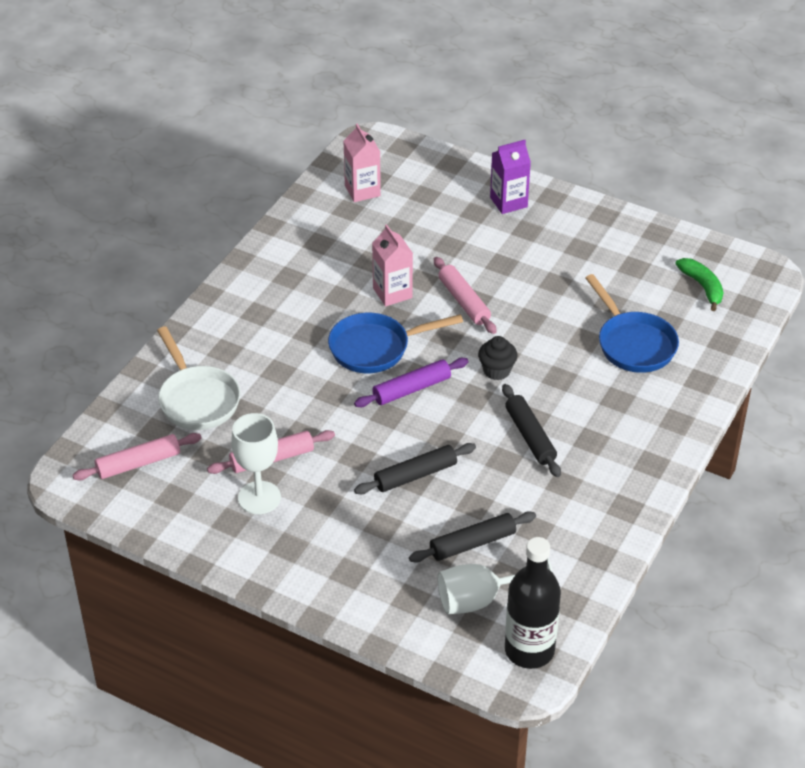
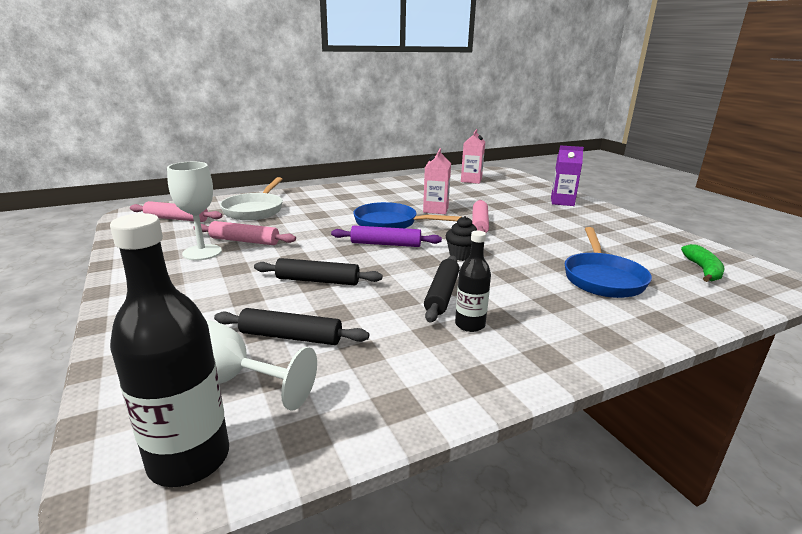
camera: 35 degrees right, 20 degrees down
(580, 460) = (470, 325): none -> black bottle

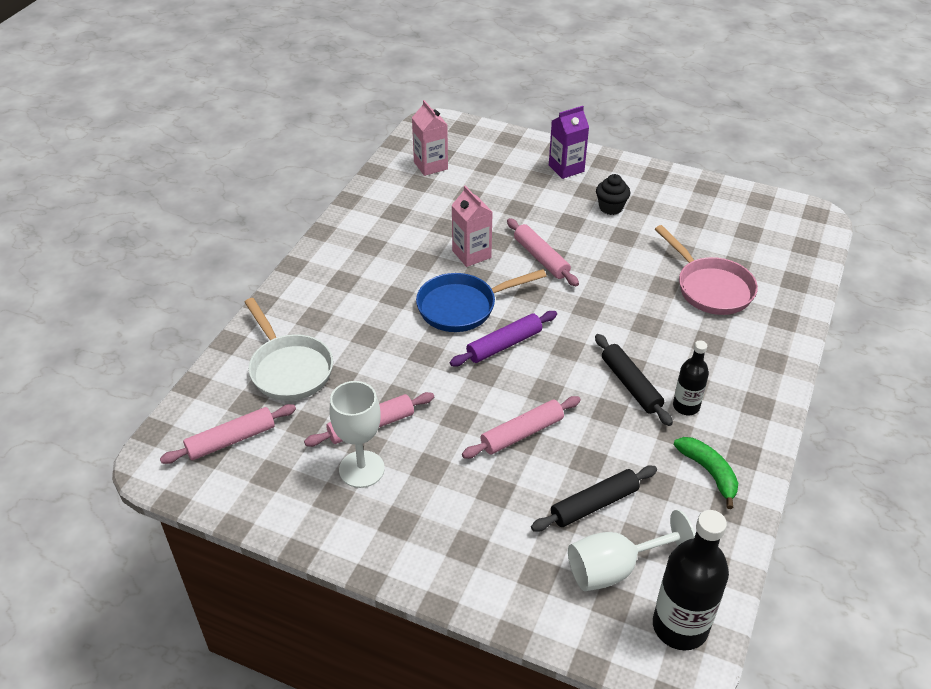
camera: 40 degrees left, 20 degrees up
(318, 280) = (522, 433): black rolling pin -> pink rolling pin
(461, 255) = (585, 321): black cupcake -> black cupcake (611, 207)
(602, 278) = (710, 288): blue pan -> pink pan
(703, 270) = (761, 232): green banana -> green banana (708, 472)

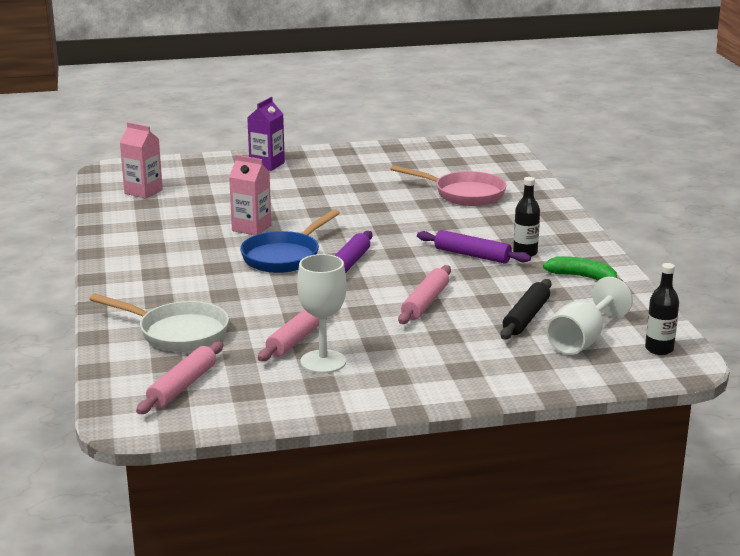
camera: 35 degrees left, 20 degrees down
(541, 258) = (313, 215): pink rolling pin -> none
(611, 207) = (333, 175): black cupcake -> none
(630, 385) = (472, 255): black rolling pin -> purple rolling pin
(680, 626) = (659, 349): black bottle -> black bottle, size x0.58

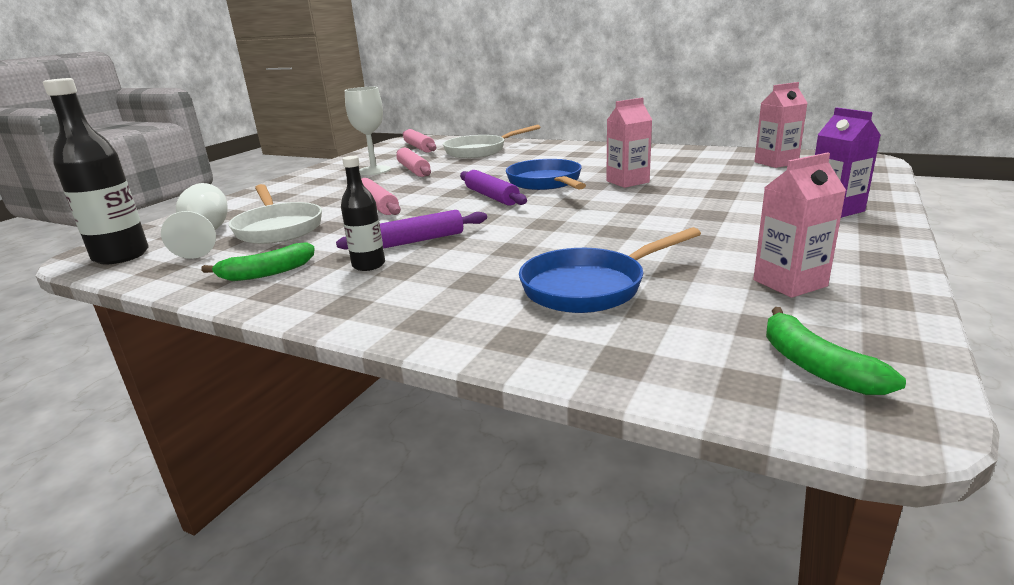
camera: 130 degrees right, 0 degrees up
(401, 162) = (789, 283): none -> pink carton
(464, 194) = (590, 287): pink pan -> blue pan
(474, 151) = (815, 366): none -> green banana
(526, 317) = (278, 228): black rolling pin -> white pan
(659, 349) = (121, 256): black bottle -> black bottle, size x1.73

